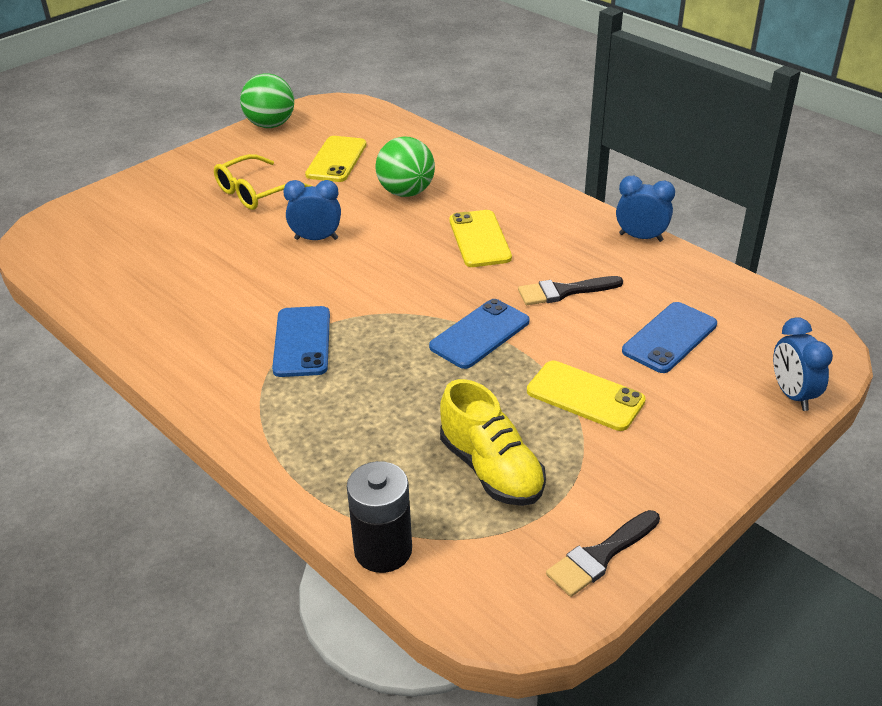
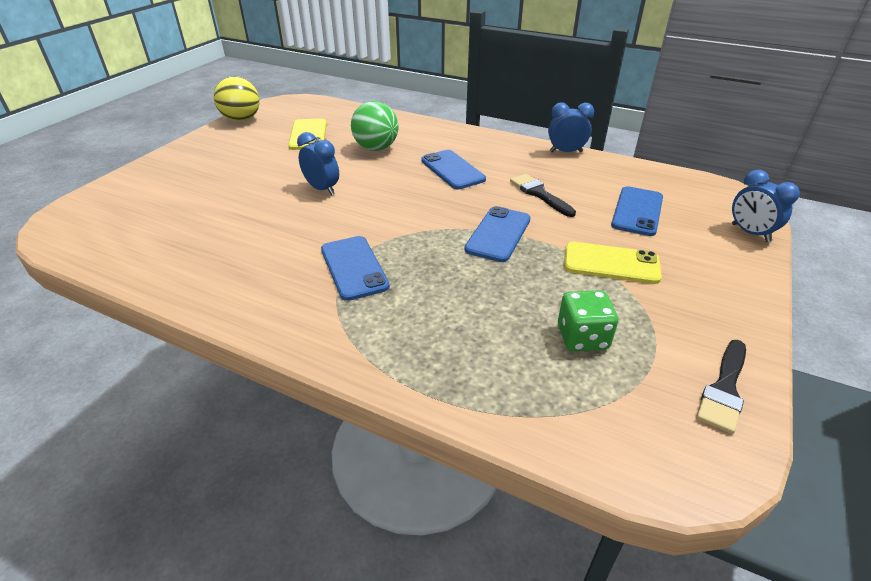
camera: 20 degrees left, 0 degrees up
(254, 192) = (251, 165): yellow glasses -> none
(270, 125) = (241, 119): green ball -> yellow ball
(316, 239) = (322, 189): blue clock -> blue clock turned 60 degrees clockwise
(383, 550) = (540, 437): black battery -> none
(479, 239) = (452, 170): yellow phone -> blue phone
(491, 469) = (582, 337): yellow shoe -> green dice
(564, 291) = (539, 194): black brush -> black brush turned 90 degrees clockwise

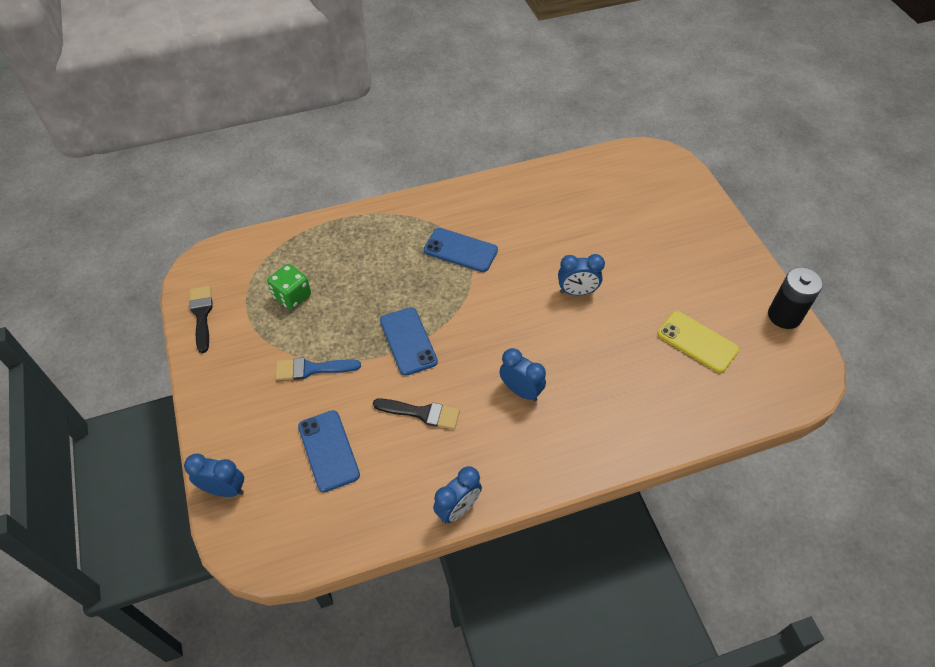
camera: 135 degrees right, 15 degrees up
(241, 119) = (784, 316): yellow ball -> black battery
(376, 148) = (618, 370): green ball -> none
(452, 170) = (521, 391): blue phone -> blue clock
(611, 263) = (312, 369): yellow phone -> blue brush

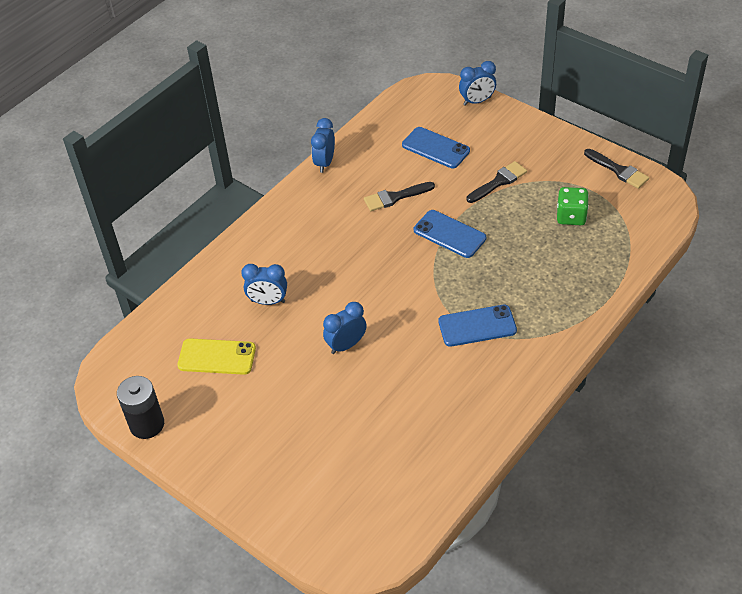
camera: 150 degrees right, 5 degrees down
(312, 369) = (498, 182): blue brush -> black brush
(521, 391) = (336, 246): blue clock -> blue clock (268, 301)

